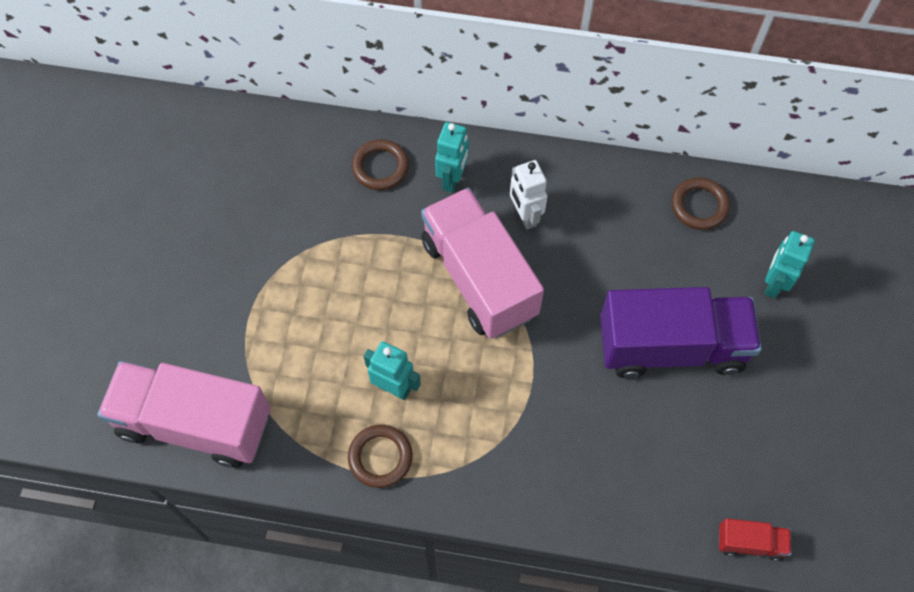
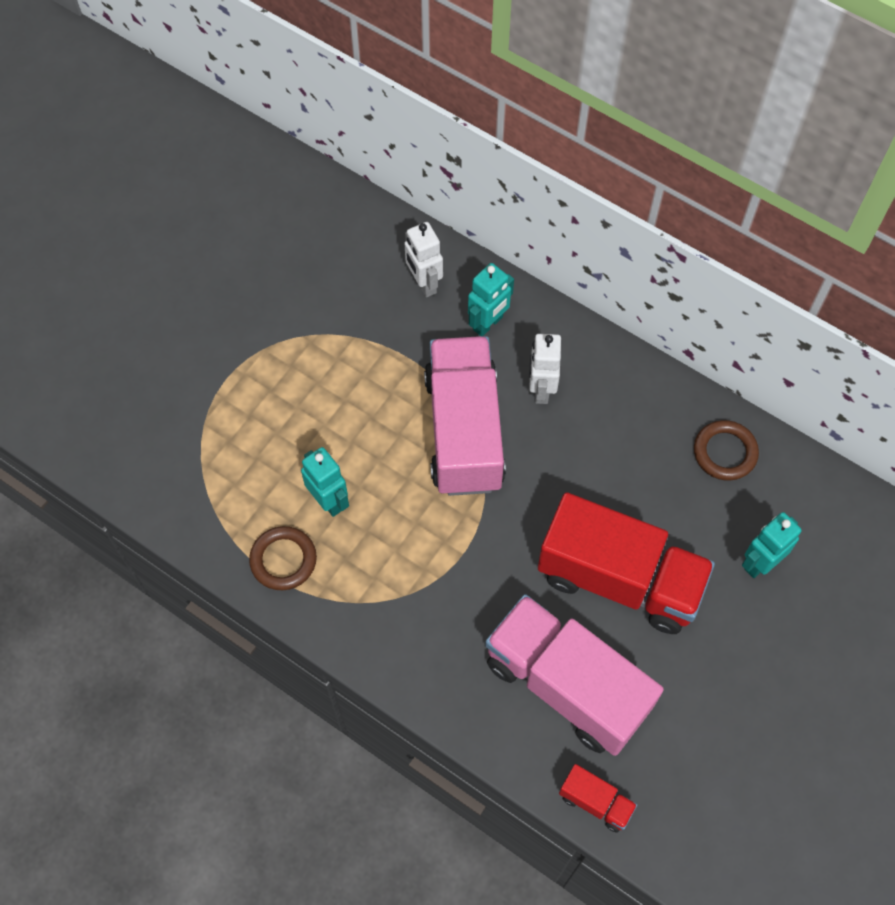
camera: 25 degrees right, 0 degrees up
(195, 423) = (132, 454): pink truck -> pink truck (566, 685)
(380, 167) = (424, 283): brown ring -> white robot
(671, 346) = (619, 579): purple truck -> red truck

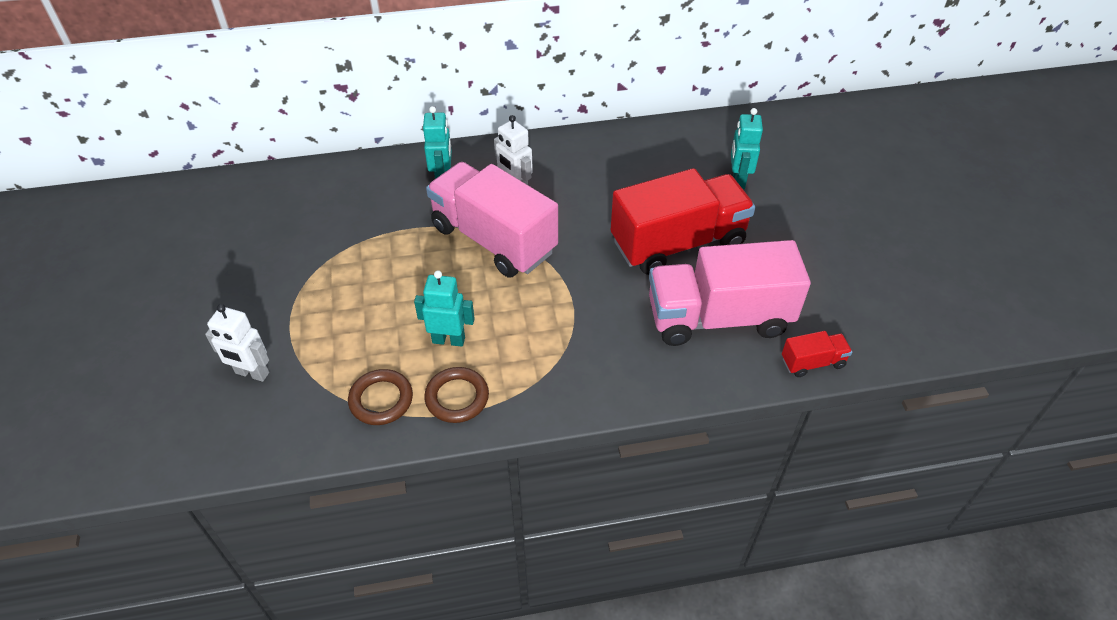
camera: 45 degrees left, 15 degrees down
(424, 283) = (375, 185): white robot -> white robot (252, 373)
(725, 452) = (655, 146): brown ring -> brown ring (381, 400)

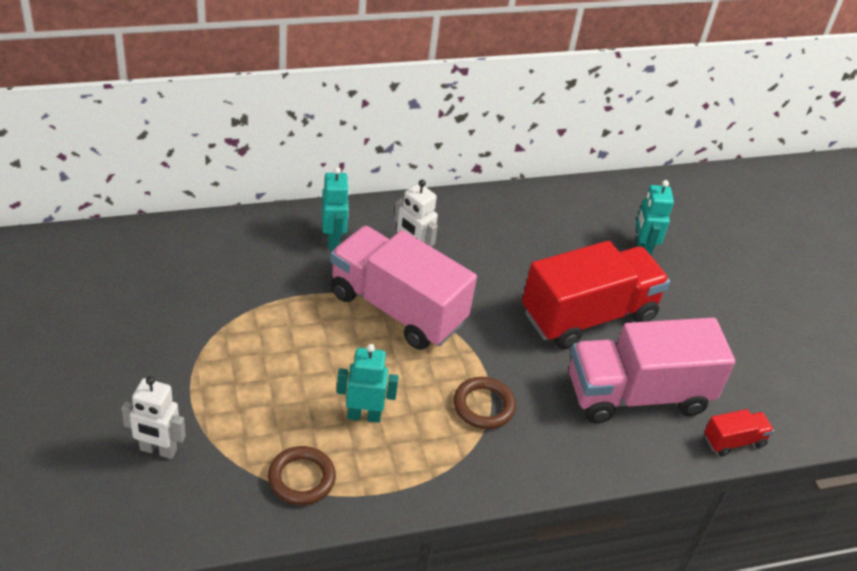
camera: 10 degrees left, 5 degrees down
(457, 397) = (381, 476): brown ring -> brown ring (483, 406)

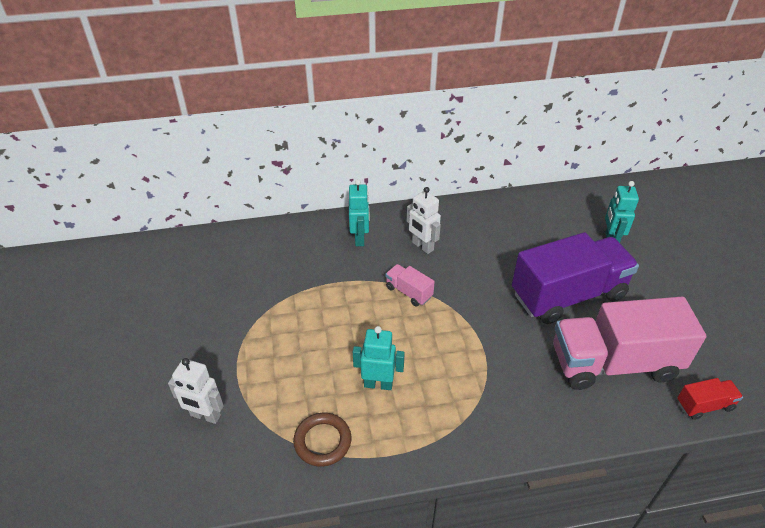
camera: 10 degrees right, 0 degrees up
(397, 308) = (409, 292): pink truck -> pink truck, size x0.43
(483, 406) = (480, 375): brown ring -> none
(588, 315) = (568, 295): red truck -> purple truck

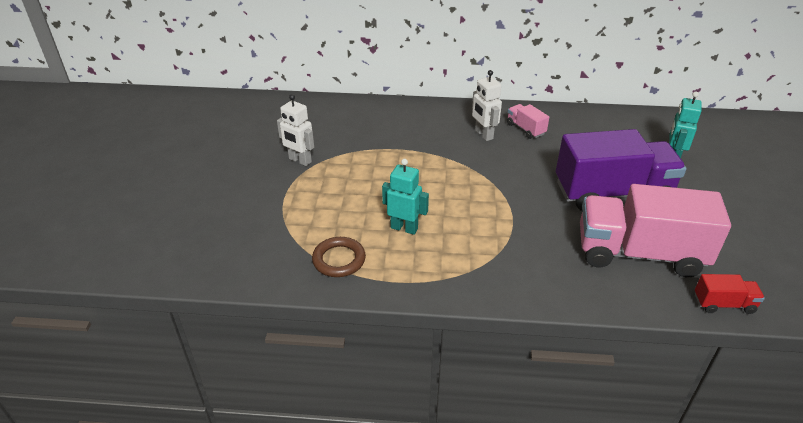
camera: 15 degrees right, 5 degrees down
(205, 416) = (246, 223): white robot -> white robot (300, 160)
(360, 238) = (428, 120): turquoise robot -> none
(409, 292) = (458, 166): pink truck -> pink truck (525, 129)

